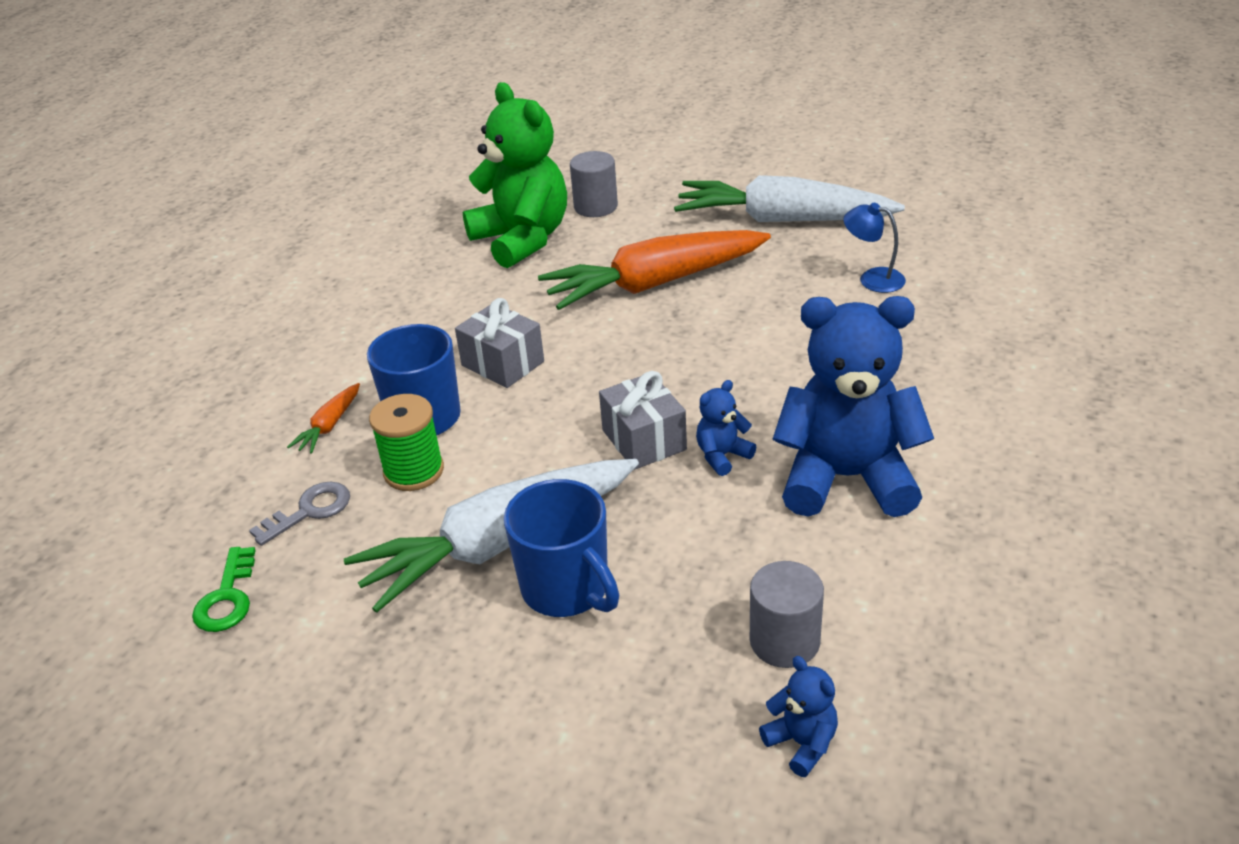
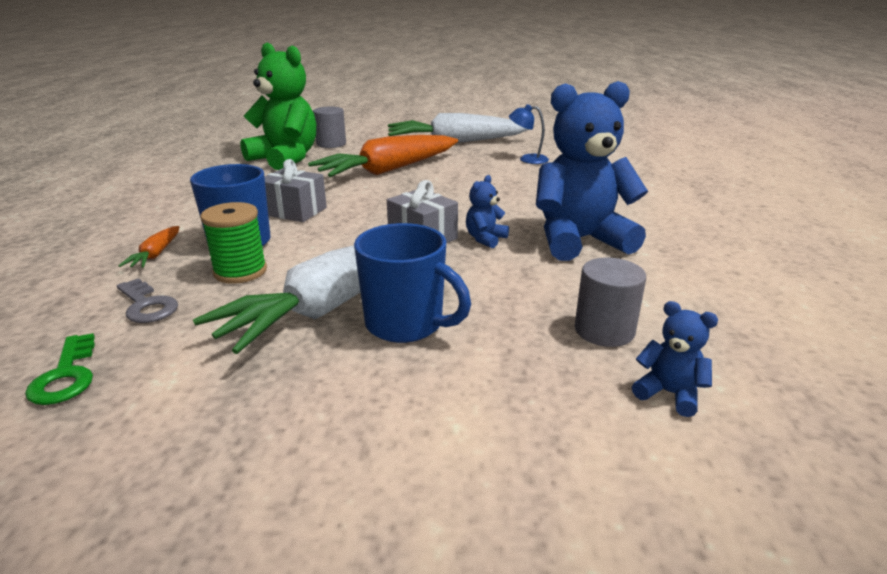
camera: 20 degrees left, 10 degrees down
(309, 511) = (147, 305): grey key -> grey key turned 105 degrees clockwise

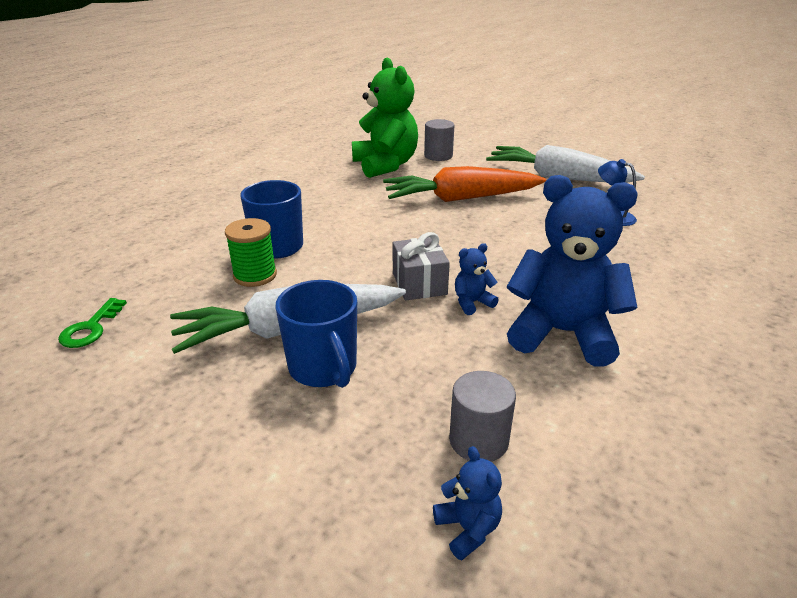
camera: 30 degrees right, 5 degrees up
(147, 305) = (175, 286): grey key -> none
(156, 254) = (216, 241): orange carrot -> none
(294, 211) = (343, 226): grey gift -> none

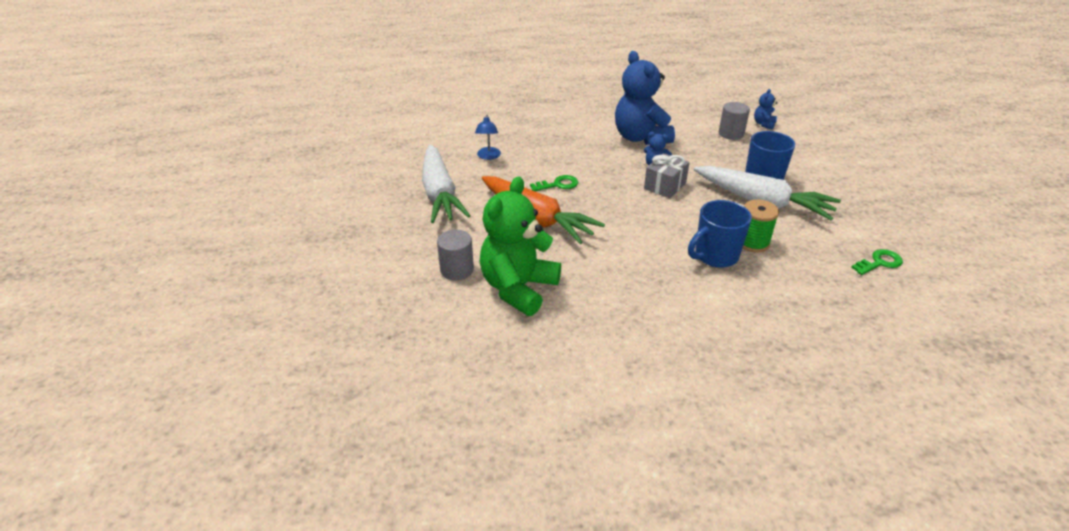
camera: 130 degrees left, 5 degrees up
(506, 228) = (558, 184): none -> green key

